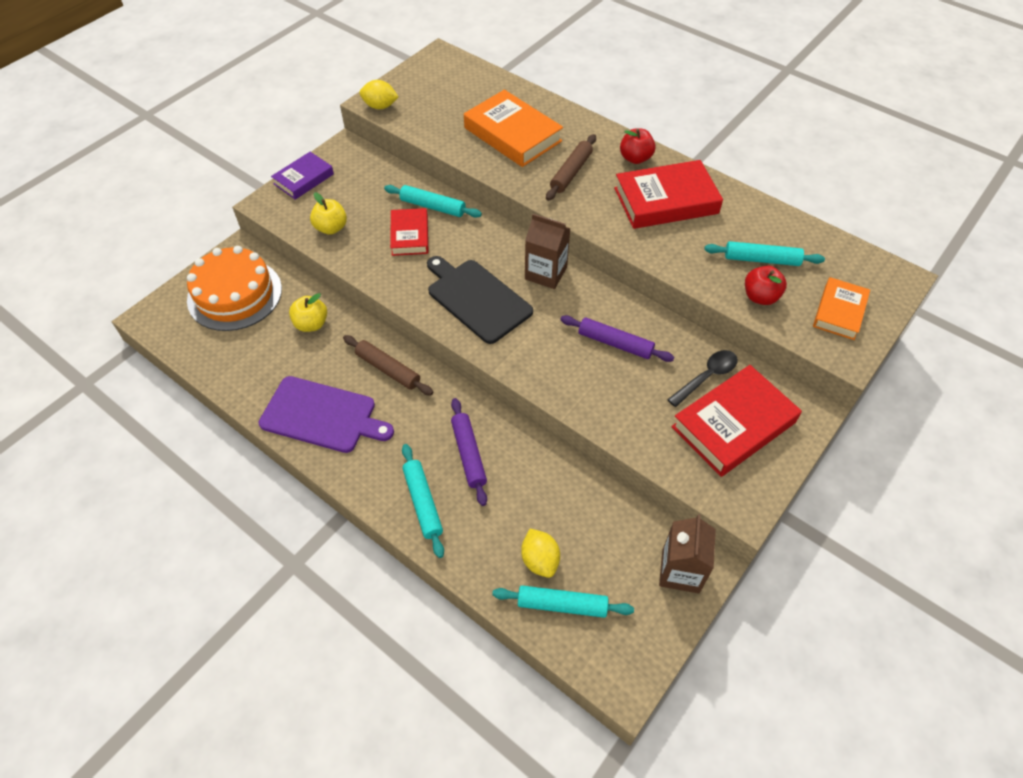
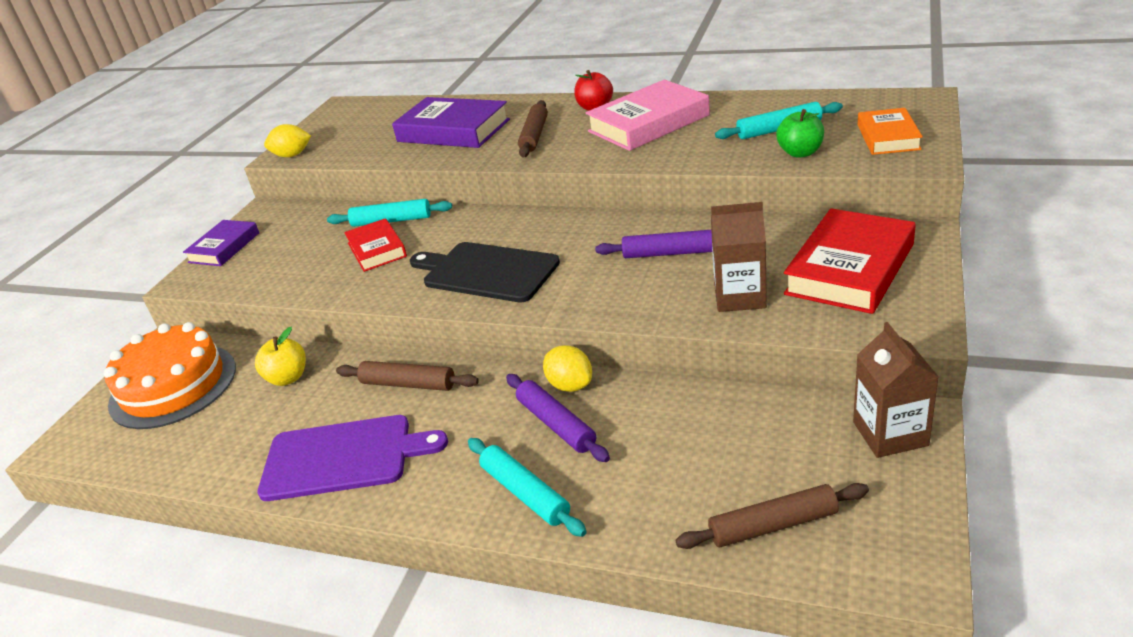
camera: 15 degrees left, 20 degrees down
(331, 228) = (277, 274): yellow apple -> none
(513, 134) = (453, 130): orange book -> purple book
(540, 560) = (713, 491): yellow lemon -> yellow lemon (570, 385)
(546, 273) = (553, 227): brown carton -> brown carton (739, 296)
(562, 604) = (773, 525): turquoise rolling pin -> brown rolling pin
(666, 201) = (648, 123): red book -> pink book
(706, 377) = (789, 244): black spoon -> none
(760, 297) = (800, 153): red apple -> green apple

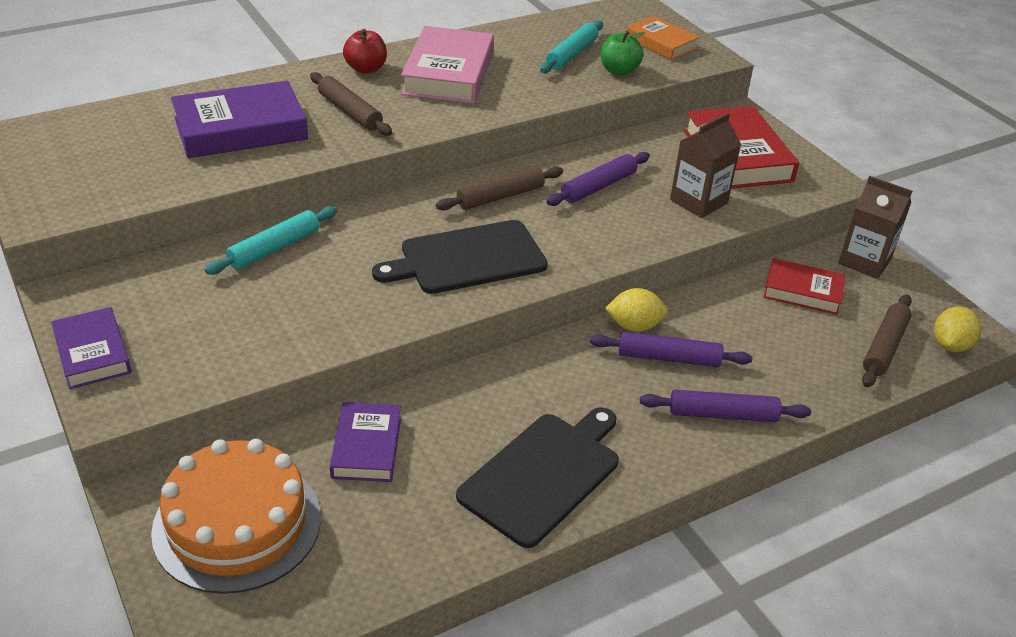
camera: 55 degrees left, 5 degrees up
(288, 378) = (367, 447): yellow apple -> purple book
(292, 155) = (58, 212): yellow lemon -> yellow lemon (950, 345)
(343, 457) = (543, 475): purple cutting board -> black cutting board
(376, 250) = (311, 282): red book -> red book (802, 291)
(408, 384) = (500, 391): brown rolling pin -> brown rolling pin (500, 197)
(525, 493) = (722, 414): turquoise rolling pin -> purple rolling pin

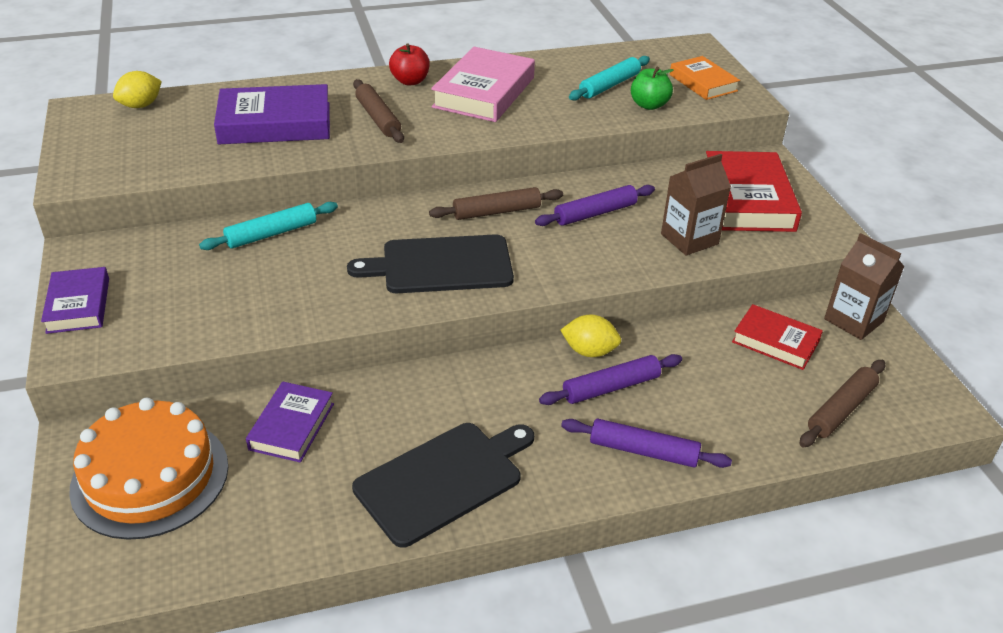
camera: 15 degrees right, 0 degrees up
(668, 358) = (611, 387): purple rolling pin -> purple rolling pin turned 45 degrees counterclockwise
(950, 345) = (915, 418): yellow lemon -> yellow lemon (141, 105)

